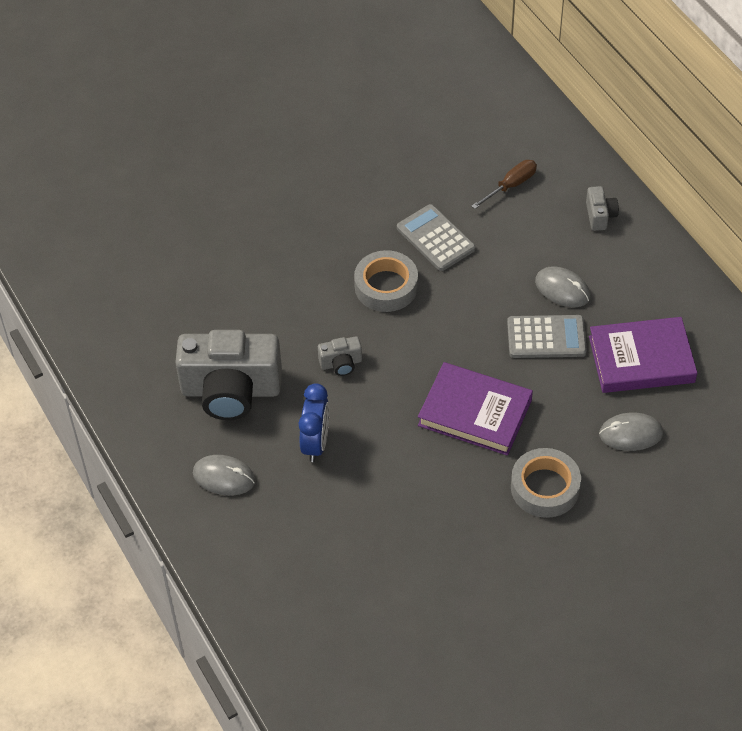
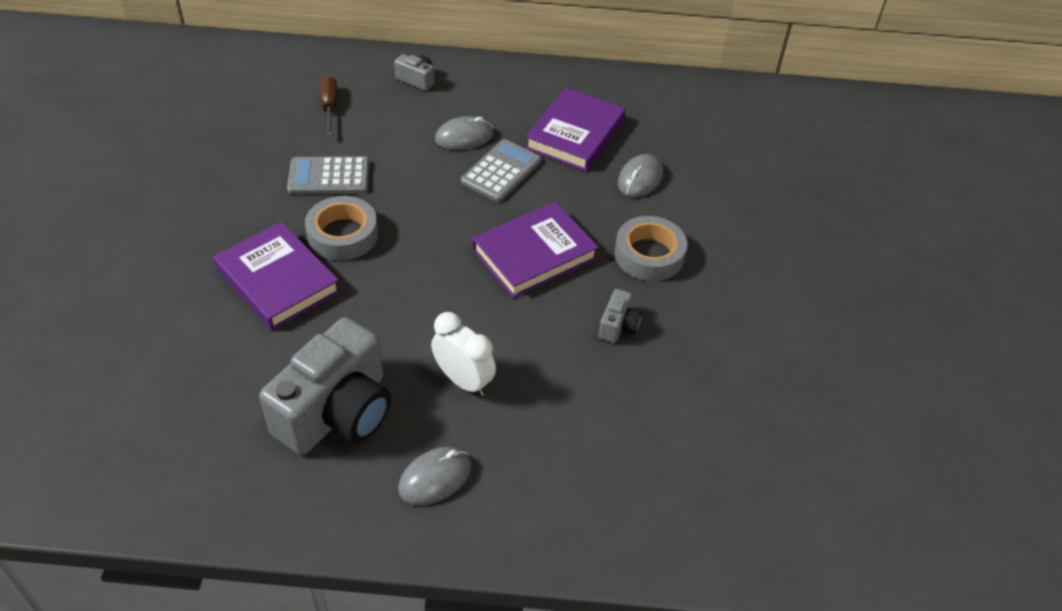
camera: 60 degrees left, 5 degrees down
(311, 281) = (277, 280): none -> purple book
(316, 443) = (463, 381): blue clock -> white clock
(341, 363) = (393, 312): grey camera -> grey camera (618, 326)

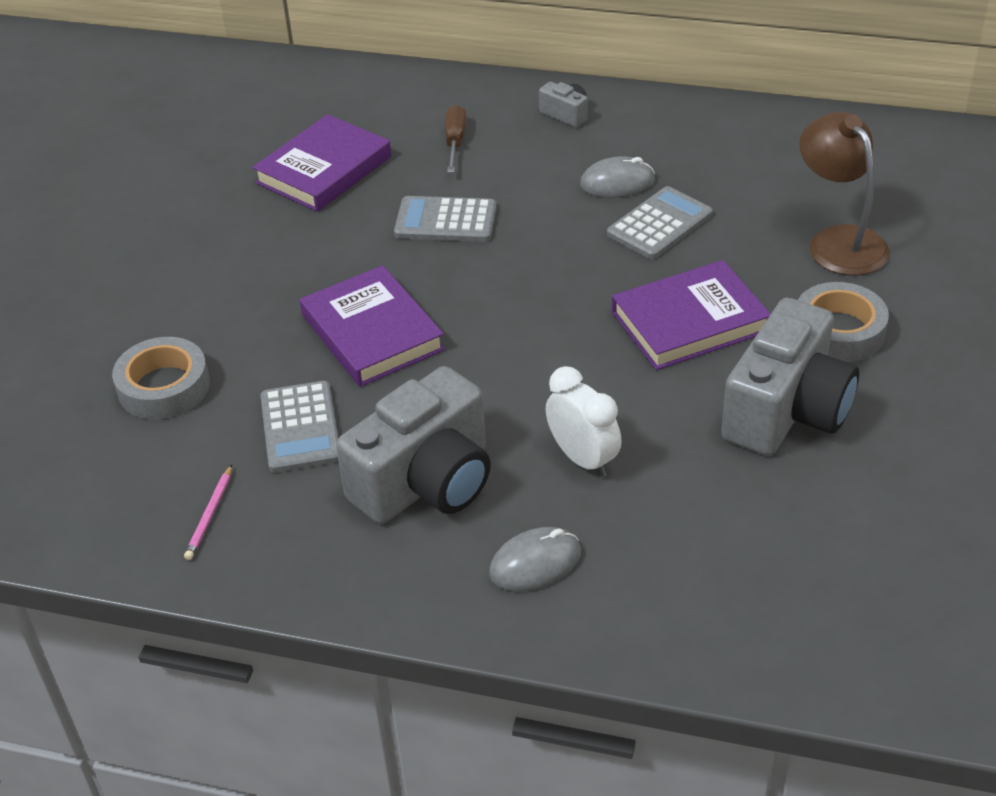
camera: 15 degrees right, 5 degrees down
(153, 460) = (210, 515): none -> pink pencil
(225, 371) = (300, 428): none -> grey calculator
(342, 235) = (455, 286): grey tape -> grey tape (164, 387)
(575, 135) = (760, 185): purple book -> purple book (324, 170)
(618, 326) = (787, 411): grey camera -> grey camera, size x2.34
(640, 179) = (839, 241): grey mouse -> brown lamp

